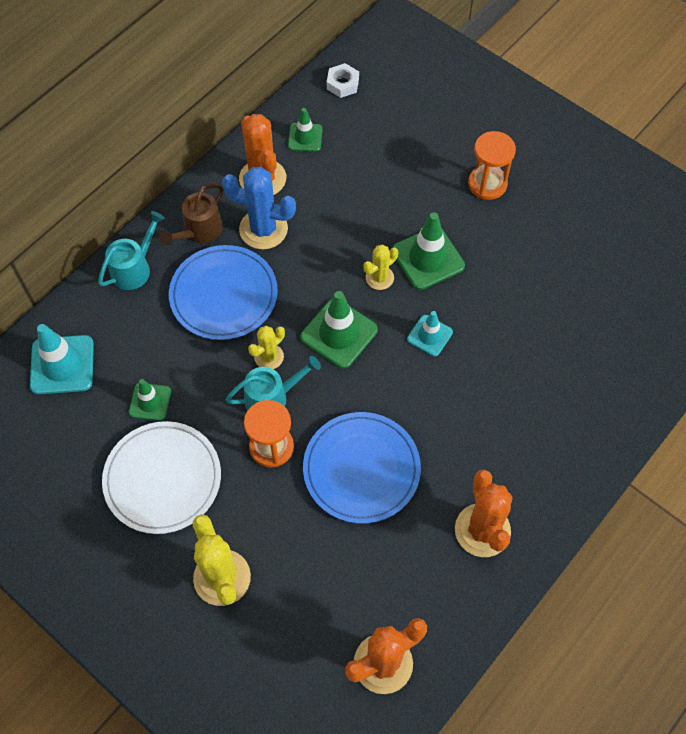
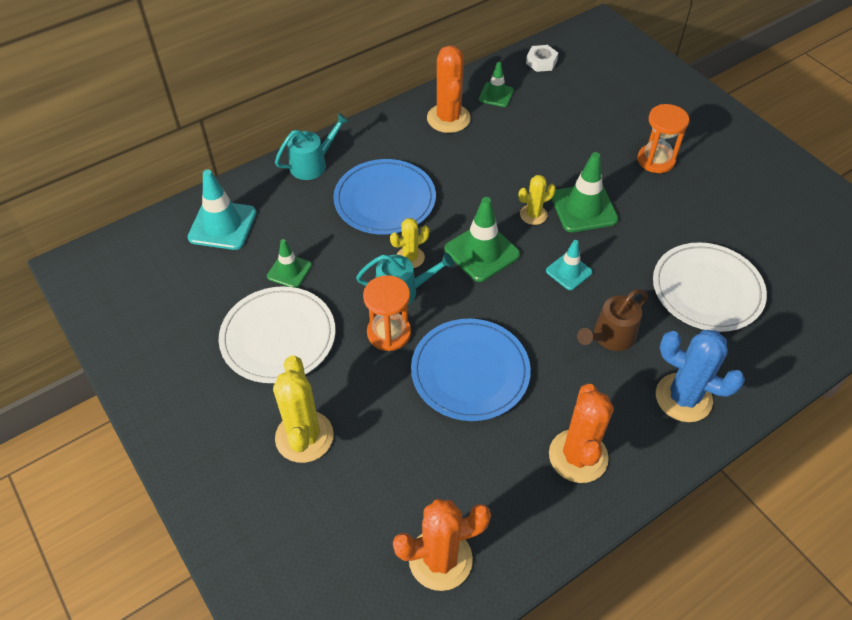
camera: 15 degrees right, 10 degrees down
(199, 231) = (380, 147): brown watering can -> brown watering can (610, 336)
(263, 229) = (437, 156): blue cactus -> blue cactus (683, 398)
(565, 324) = (707, 290): none -> white plate

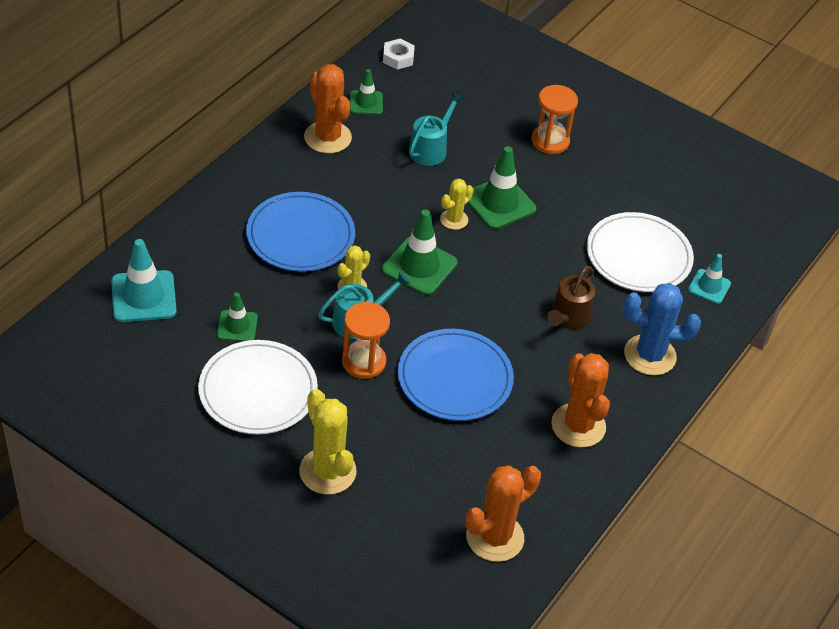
camera: 25 degrees left, 5 degrees down
(312, 164) = (207, 214): turquoise watering can -> turquoise watering can (430, 149)
(568, 271) = (508, 267): turquoise traffic cone -> turquoise traffic cone (709, 286)

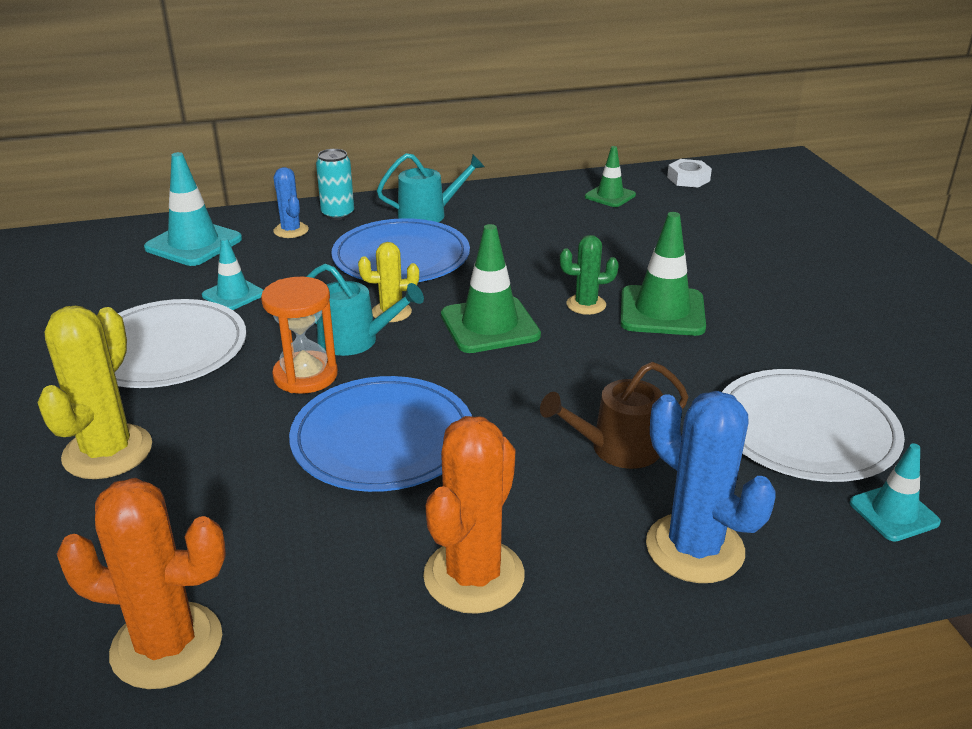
camera: 45 degrees right, 15 degrees down
(194, 248) = (291, 230): none -> blue cactus
(205, 214) = (338, 214): none -> turquoise can
(237, 326) = (233, 295): green traffic cone -> turquoise traffic cone
(327, 137) = (535, 205): orange cactus -> none
(430, 149) = (635, 245): turquoise watering can -> turquoise watering can (428, 214)
(454, 219) = (586, 305): yellow cactus -> green cactus
(550, 141) = (797, 286): orange hourglass -> none

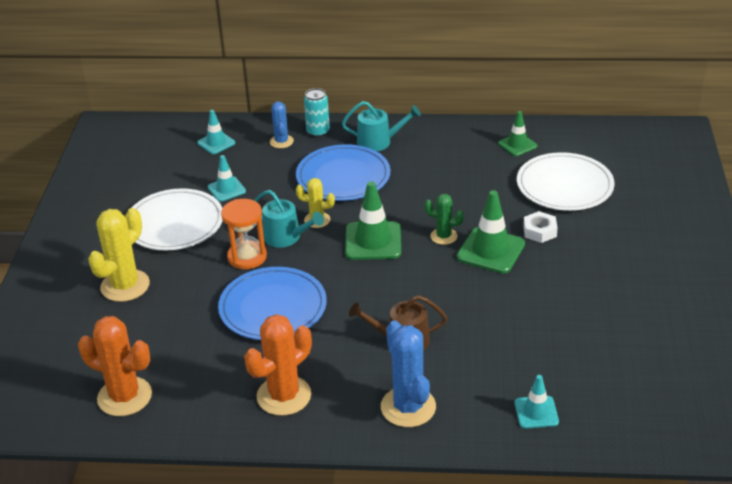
camera: 20 degrees right, 5 degrees up
(193, 244) = (216, 143): turquoise traffic cone -> turquoise traffic cone, size x0.60
(688, 179) = (587, 137): white nut -> white nut (540, 231)
(805, 430) = (523, 352): white plate -> white plate (564, 185)

